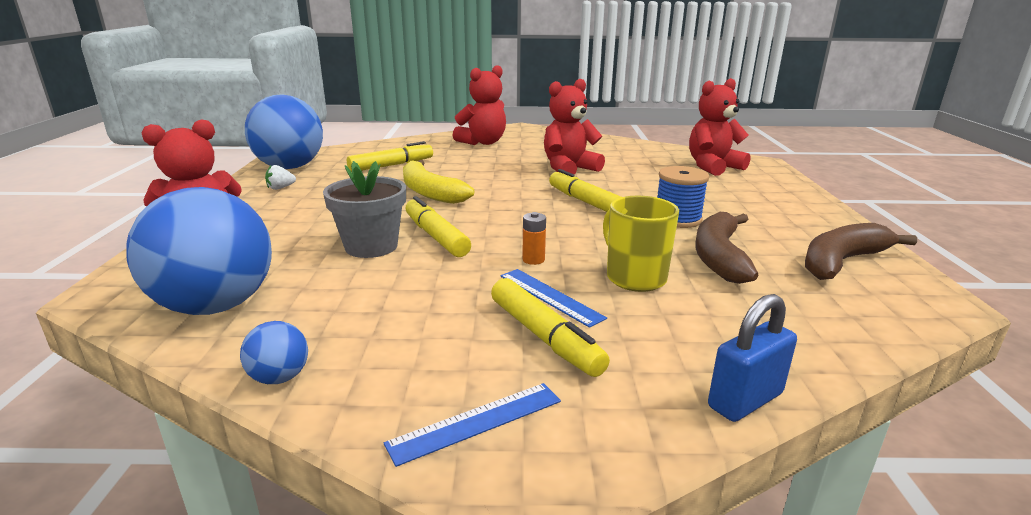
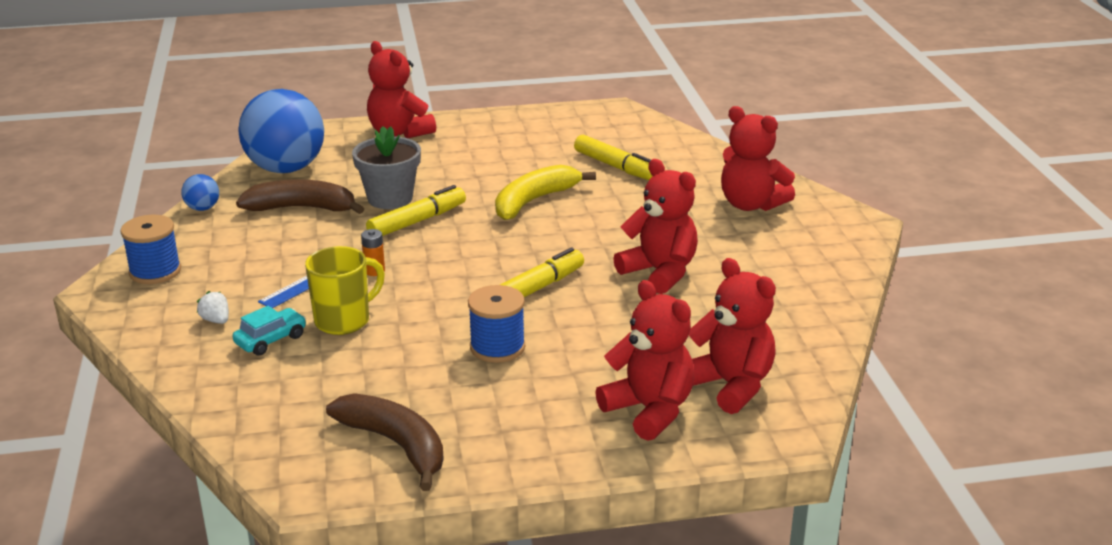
camera: 80 degrees right, 5 degrees up
(280, 188) = (519, 132): white strawberry -> white strawberry (216, 320)
(290, 167) = (583, 120): blue ball -> none
(476, 422) = (155, 271): blue ruler -> blue spool
(544, 337) = (245, 285): yellow marker -> none
(678, 319) = (271, 340): none -> turquoise car
(719, 257) = (397, 368): brown banana -> brown banana (302, 208)
(745, 400) = (164, 361): blue padlock -> none
(749, 186) = (649, 410): none -> red teddy bear

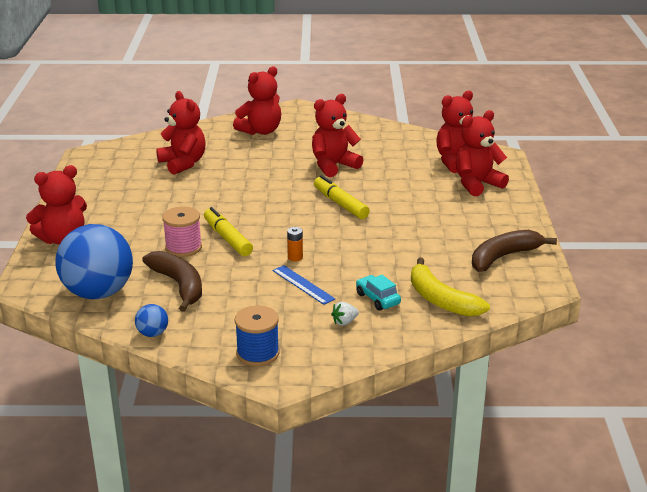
camera: 80 degrees left, 0 degrees up
(302, 208) = (179, 285): brown banana -> brown banana turned 135 degrees clockwise
(344, 320) = (359, 271): yellow mug -> none
(390, 198) = (183, 248): grey flower pot -> pink spool
(497, 347) = (405, 220): blue spool -> none
(534, 201) = (218, 195): yellow banana -> yellow banana (440, 299)
(616, 167) = (183, 163): yellow marker -> red teddy bear

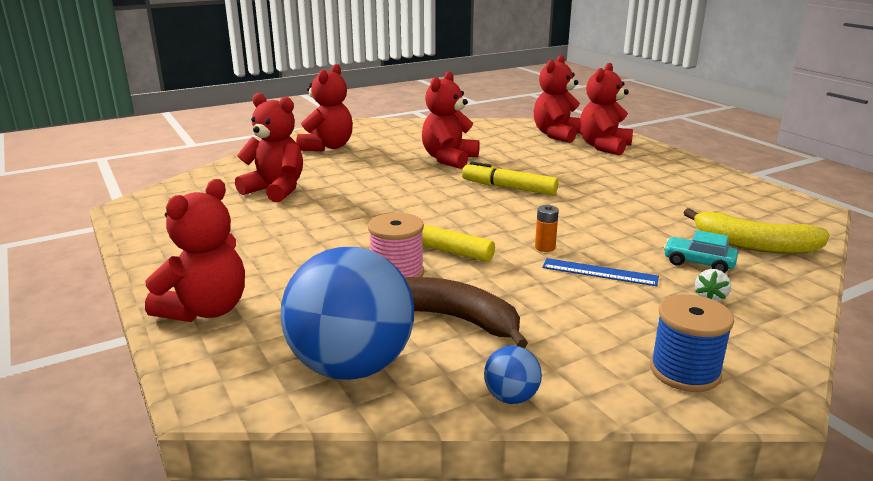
camera: 30 degrees left, 5 degrees down
(503, 257) = (732, 194): brown banana -> none

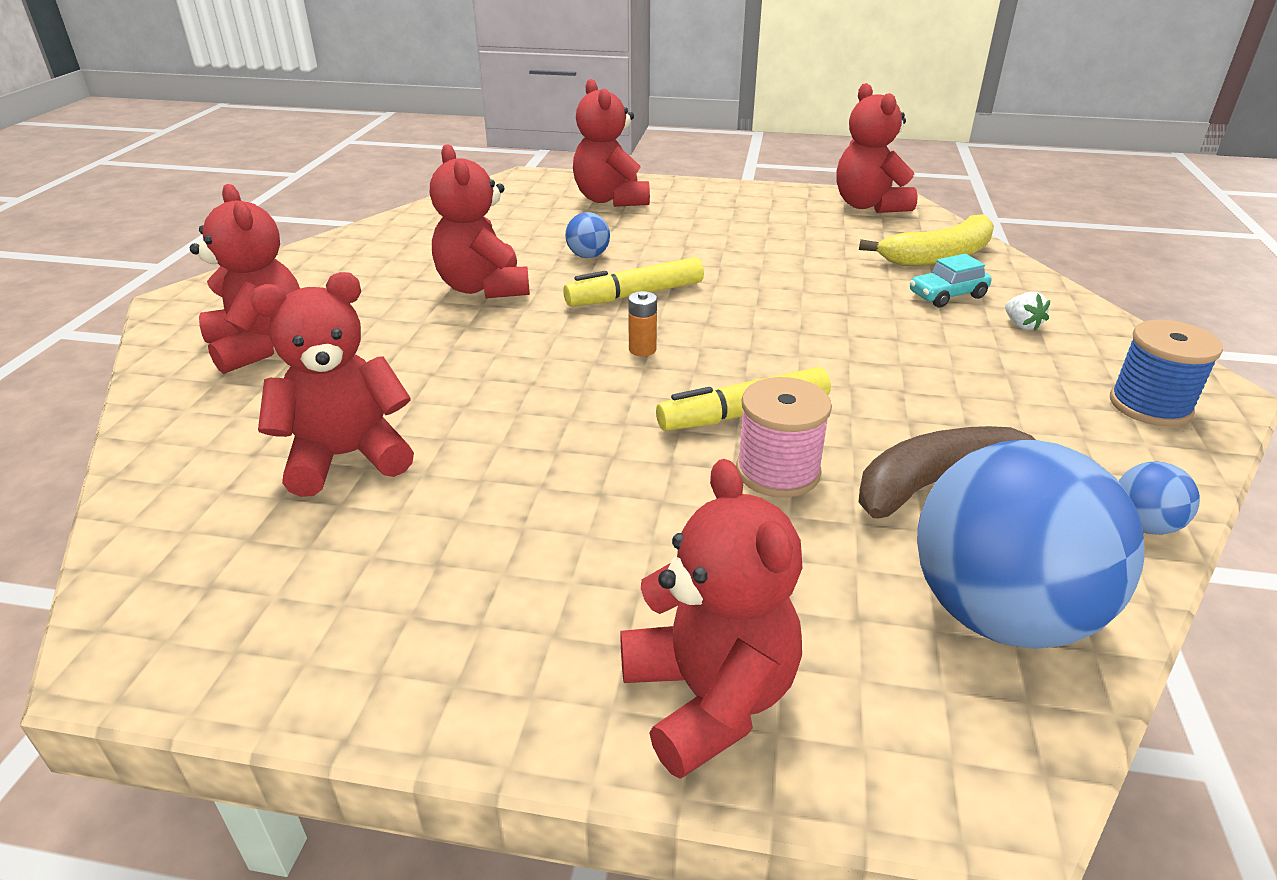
camera: 50 degrees left, 10 degrees up
(527, 165) = (588, 256): none -> blue ball
(545, 247) = (822, 349): orange battery -> orange battery (642, 349)
(557, 135) = (532, 203): red teddy bear -> red teddy bear (869, 206)
(599, 272) = (915, 349): blue ruler -> none

